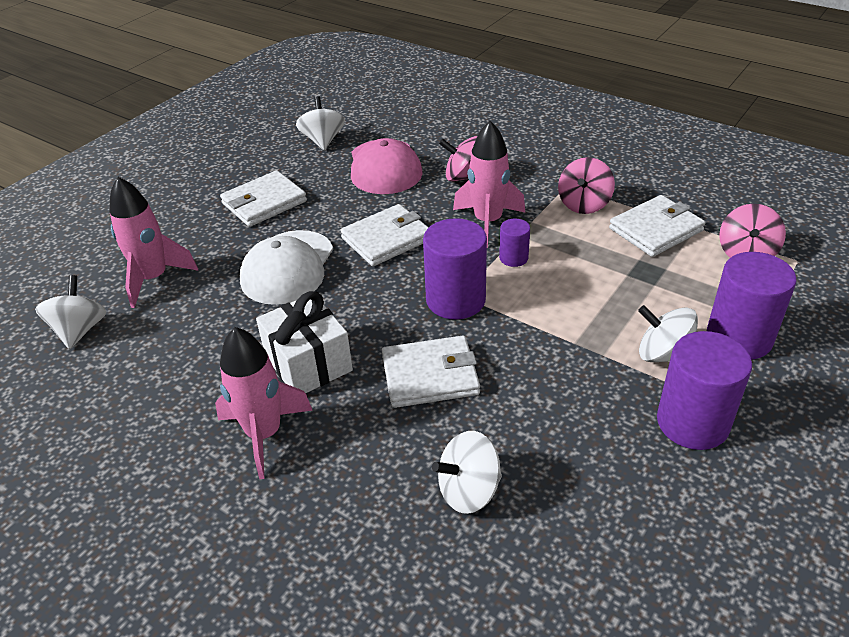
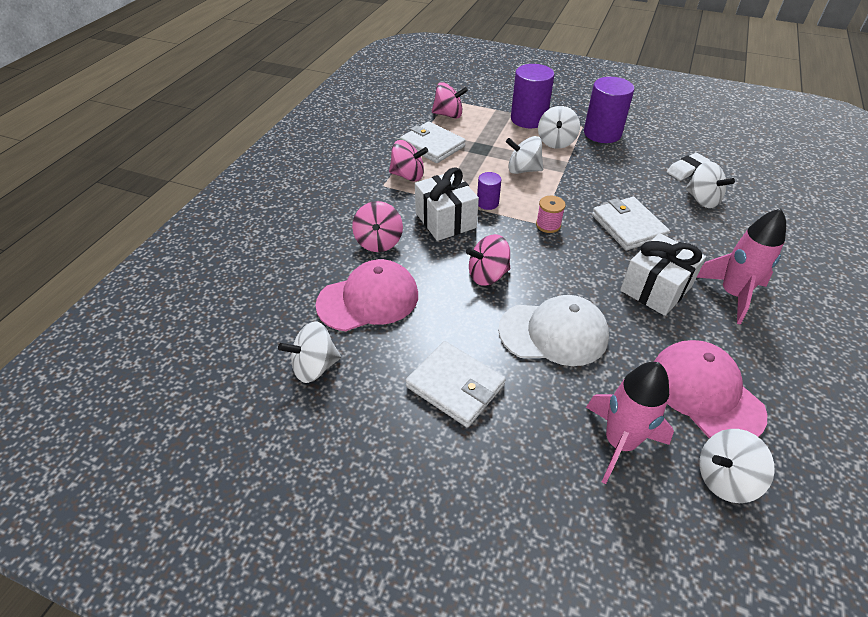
camera: 105 degrees left, 5 degrees up
(159, 351) = (705, 392): none -> pink cap
(386, 239) = (487, 275): white wallet -> pink spinning top
(455, 300) = (548, 225): purple cylinder -> pink spool
(488, 222) = (445, 220): pink rocket -> white gift
(561, 506) = (687, 169): none -> white eraser
(585, 302) = (523, 170): none -> white spinning top

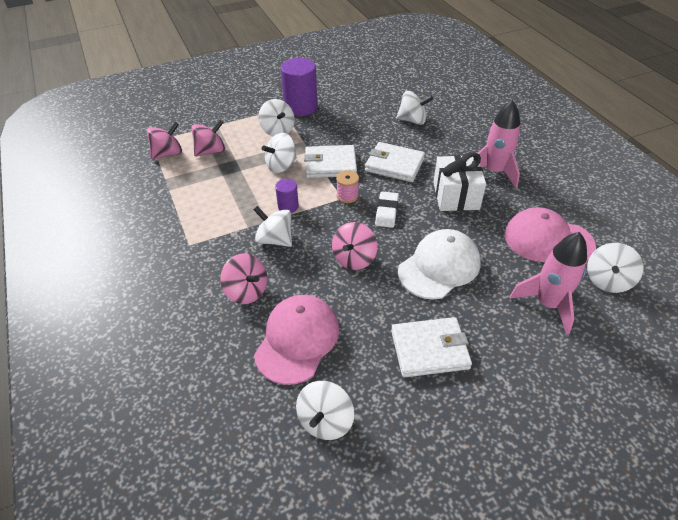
camera: 45 degrees left, 0 degrees up
(408, 176) = (200, 223): pink spinning top -> pink spinning top (211, 151)
(432, 145) = (187, 187): white wallet -> white wallet (330, 164)
(445, 220) = (275, 239): white gift -> white spinning top
(528, 119) = (236, 124): purple cylinder -> none
(687, 169) = (381, 104): white eraser -> white eraser (386, 212)

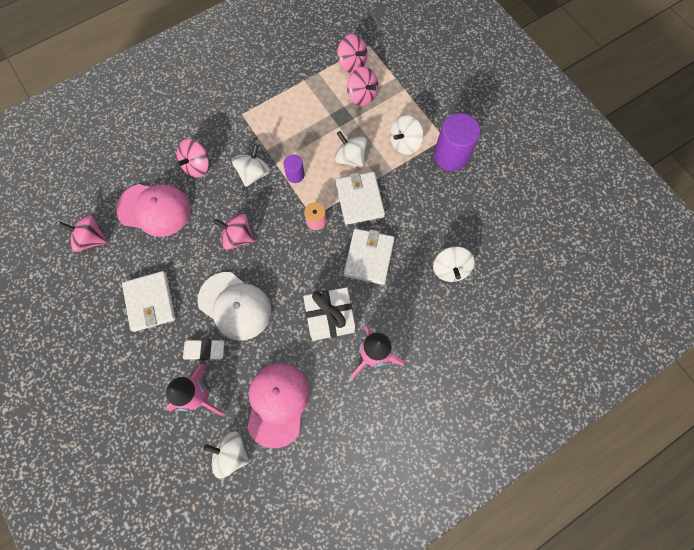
camera: 80 degrees right, 25 degrees up
(325, 421) = (91, 239): white spinning top -> pink spinning top
(386, 212) = (298, 257): white eraser -> white eraser (204, 350)

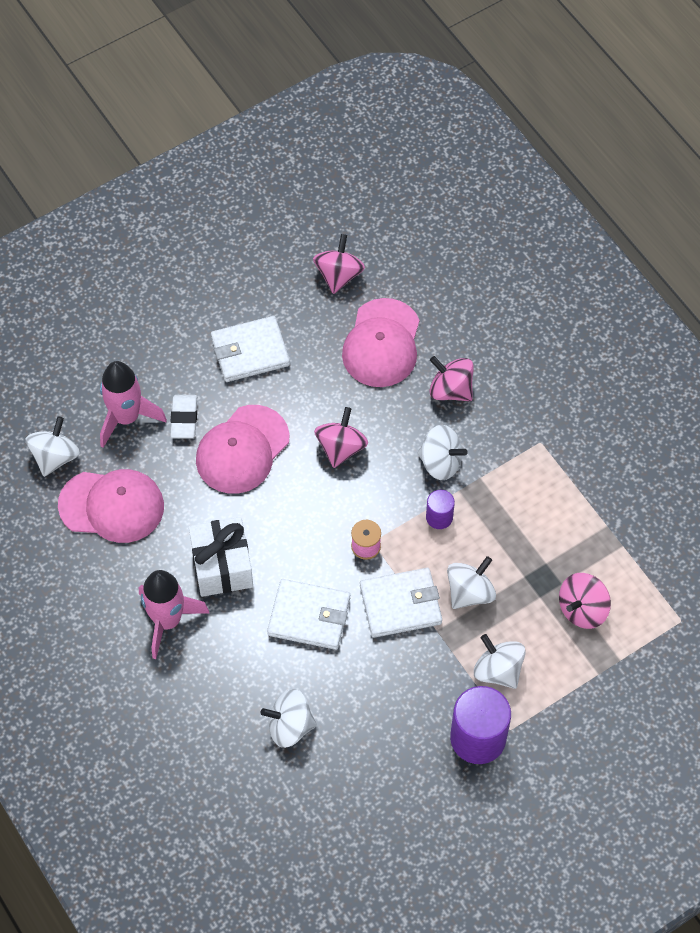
camera: 90 degrees right, 10 degrees down
(235, 306) = (242, 450): white cap -> pink cap
(352, 63) = (642, 595): pink spinning top -> none

